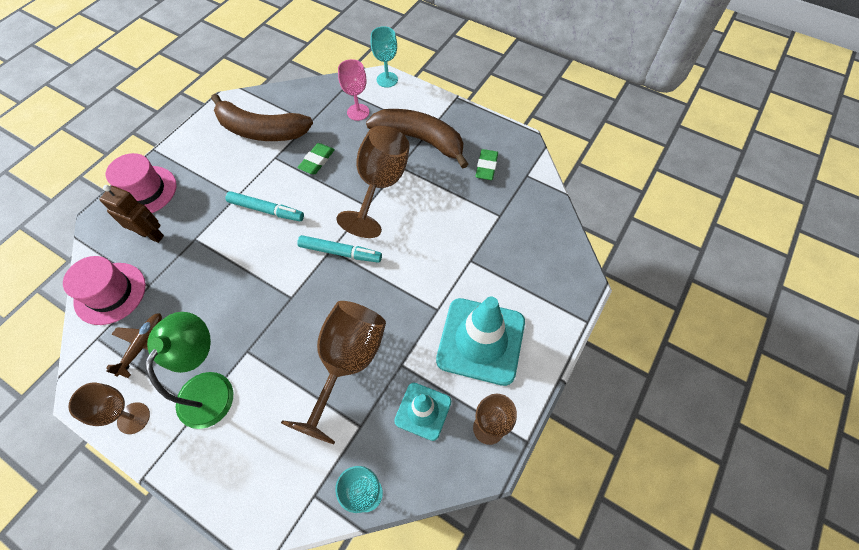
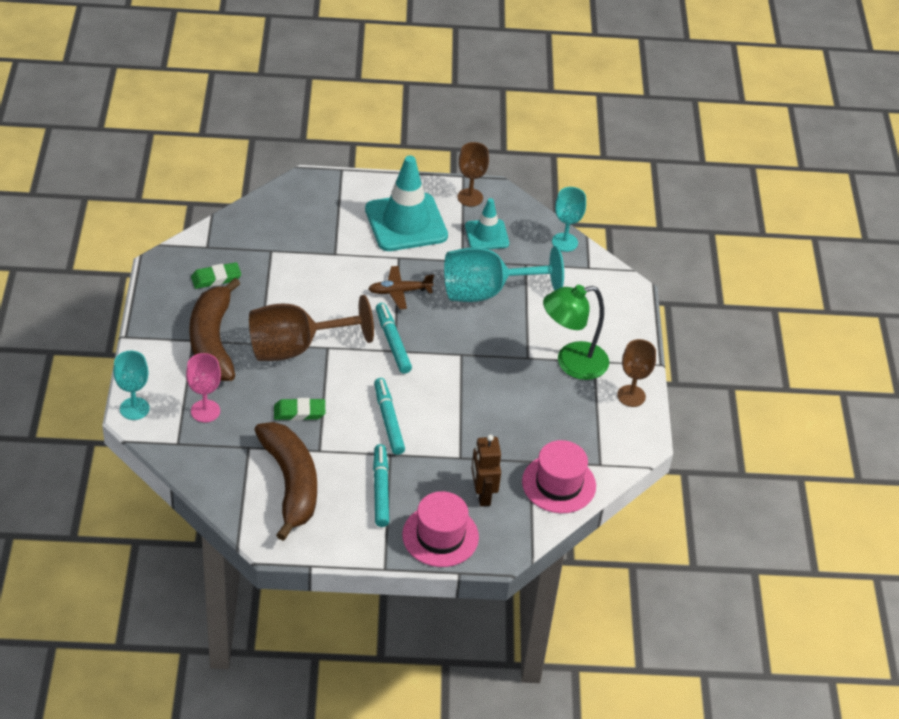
camera: 125 degrees left, 15 degrees down
(143, 345) = (579, 428): brown plane -> brown plane (399, 291)
(212, 176) = (381, 489): none -> turquoise marker
(347, 363) = (487, 292): brown goblet -> turquoise goblet

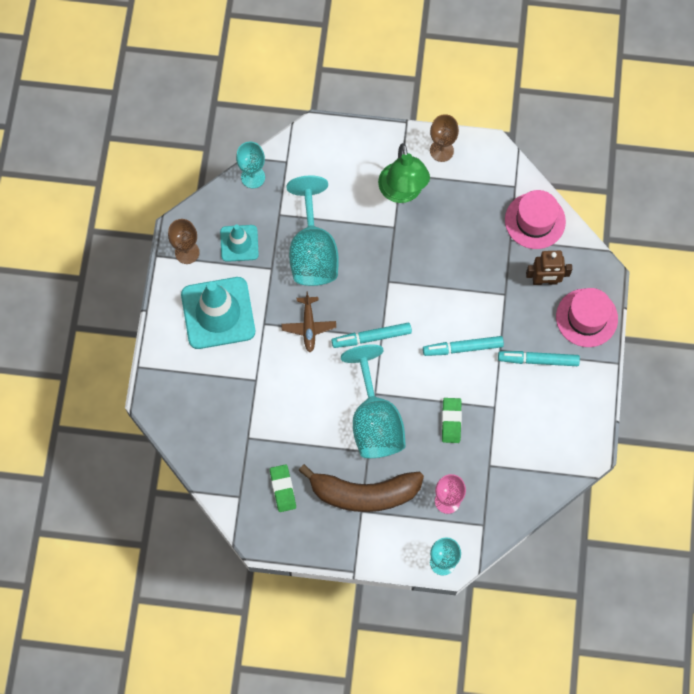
camera: 80 degrees left, 25 degrees up
(290, 484) = (530, 432): brown banana -> none
(296, 348) = (374, 421): brown goblet -> turquoise goblet

